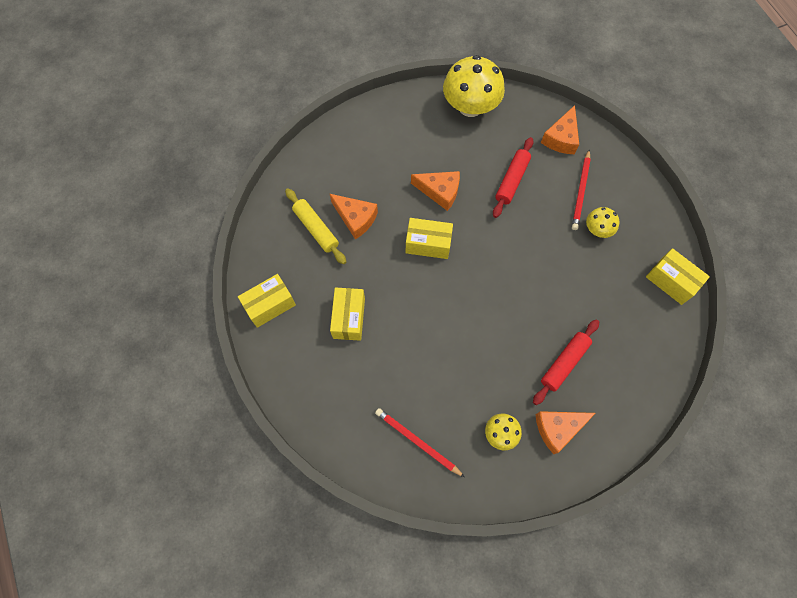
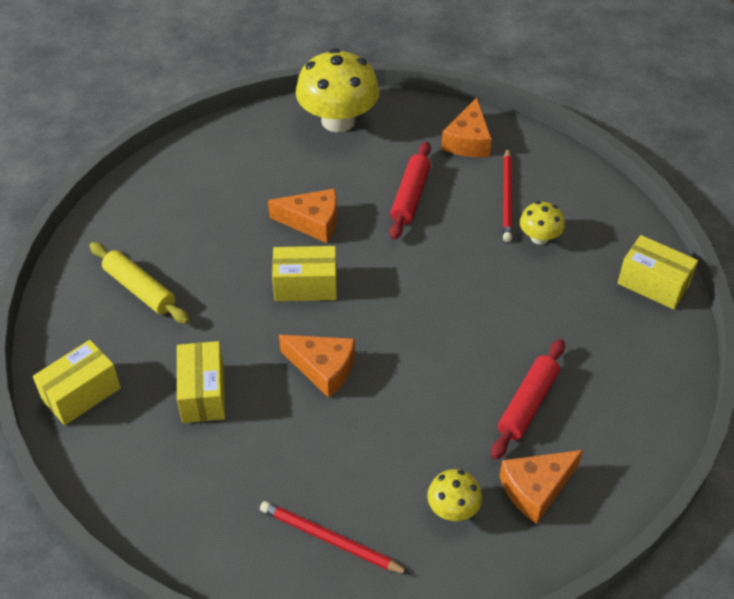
camera: 10 degrees left, 20 degrees down
(355, 218) = (196, 269): orange cheese -> orange cheese (323, 368)

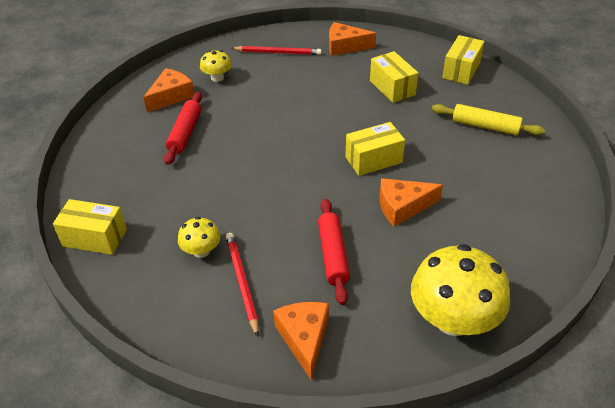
camera: 160 degrees right, 5 degrees down
(323, 368) = (328, 117): orange cheese -> orange cheese (345, 46)

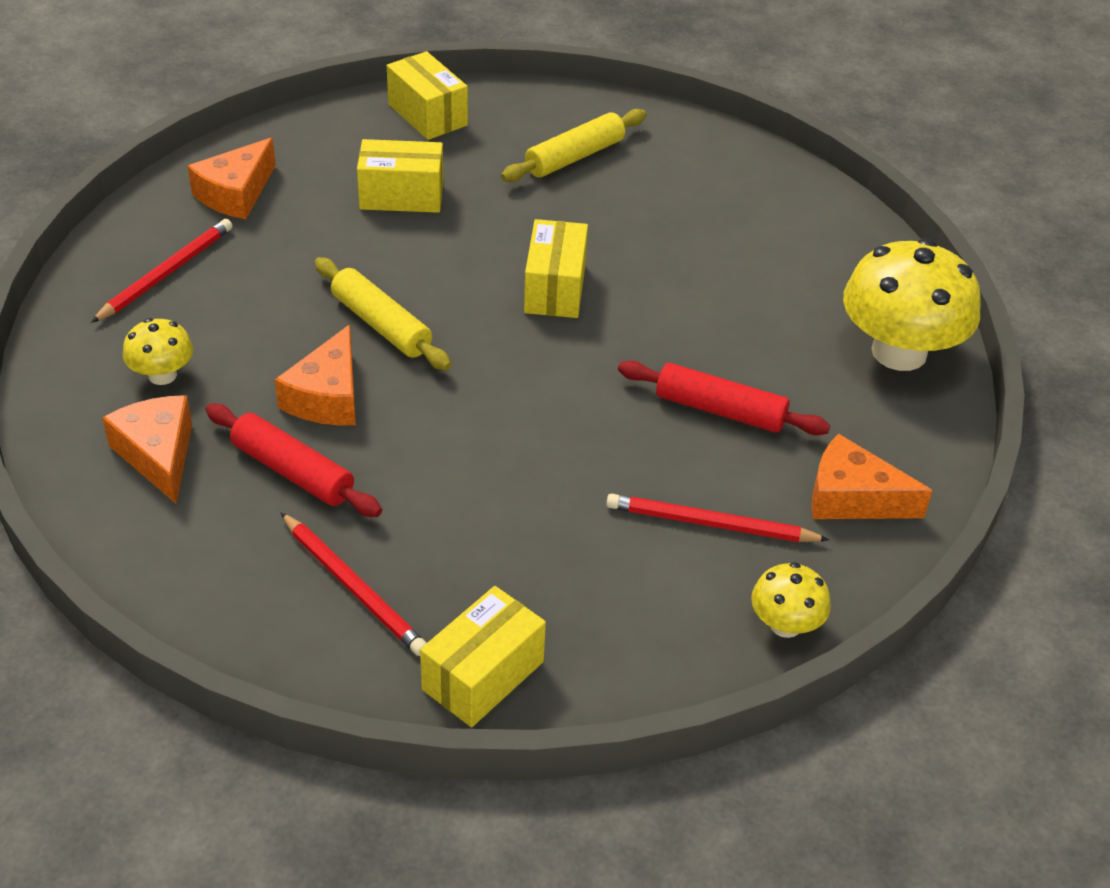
camera: 65 degrees left, 0 degrees up
(127, 178) = (353, 587): none -> red pencil
(201, 251) = (612, 547): yellow mushroom -> yellow mushroom (785, 624)
(297, 118) = (381, 325): none -> yellow rolling pin
(402, 207) = (675, 305): orange cheese -> orange cheese (327, 396)

